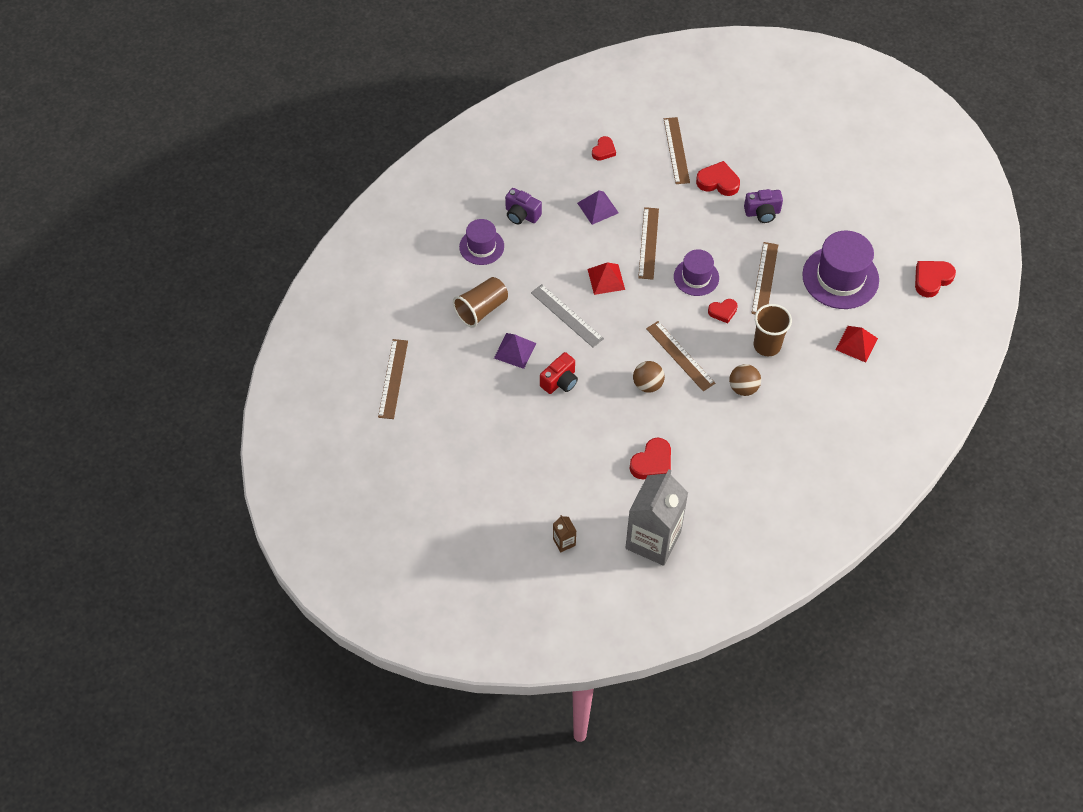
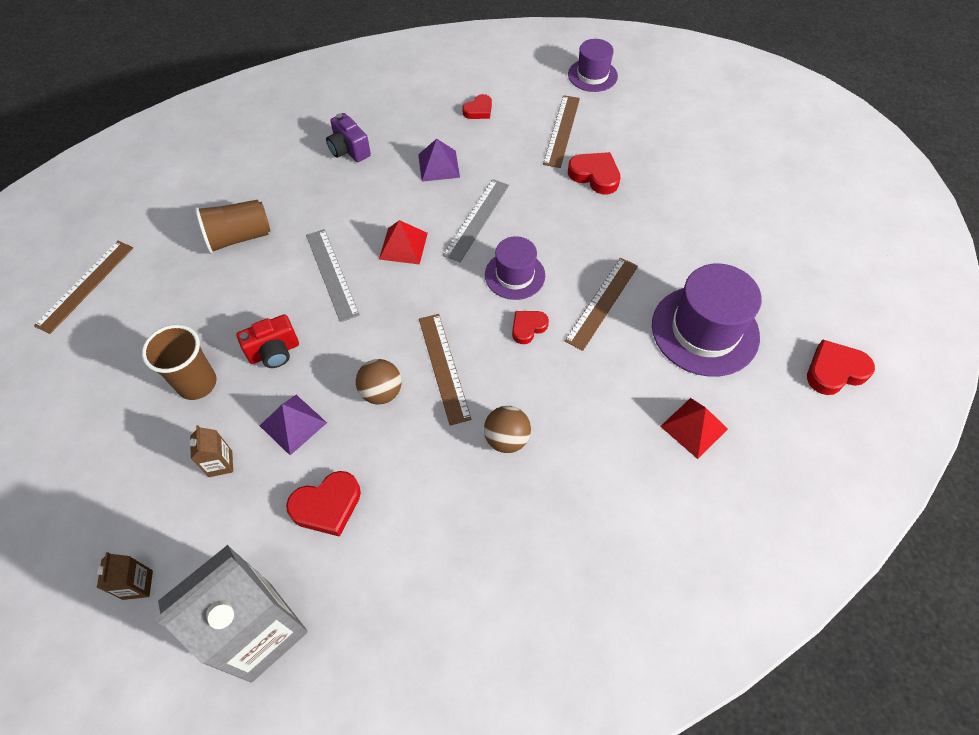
camera: 20 degrees right, 0 degrees up
(481, 246) = (284, 170): purple hat -> purple hat (592, 75)
(515, 350) = (245, 296): purple pyramid -> purple pyramid (293, 424)
(569, 461) = (220, 463): none -> brown carton
(648, 243) = (477, 219): brown ruler -> grey ruler
(723, 311) = (528, 327): red heart -> red heart turned 135 degrees clockwise
(762, 213) = (634, 224): purple camera -> none
(767, 345) = (566, 390): brown cup -> brown cup (197, 383)

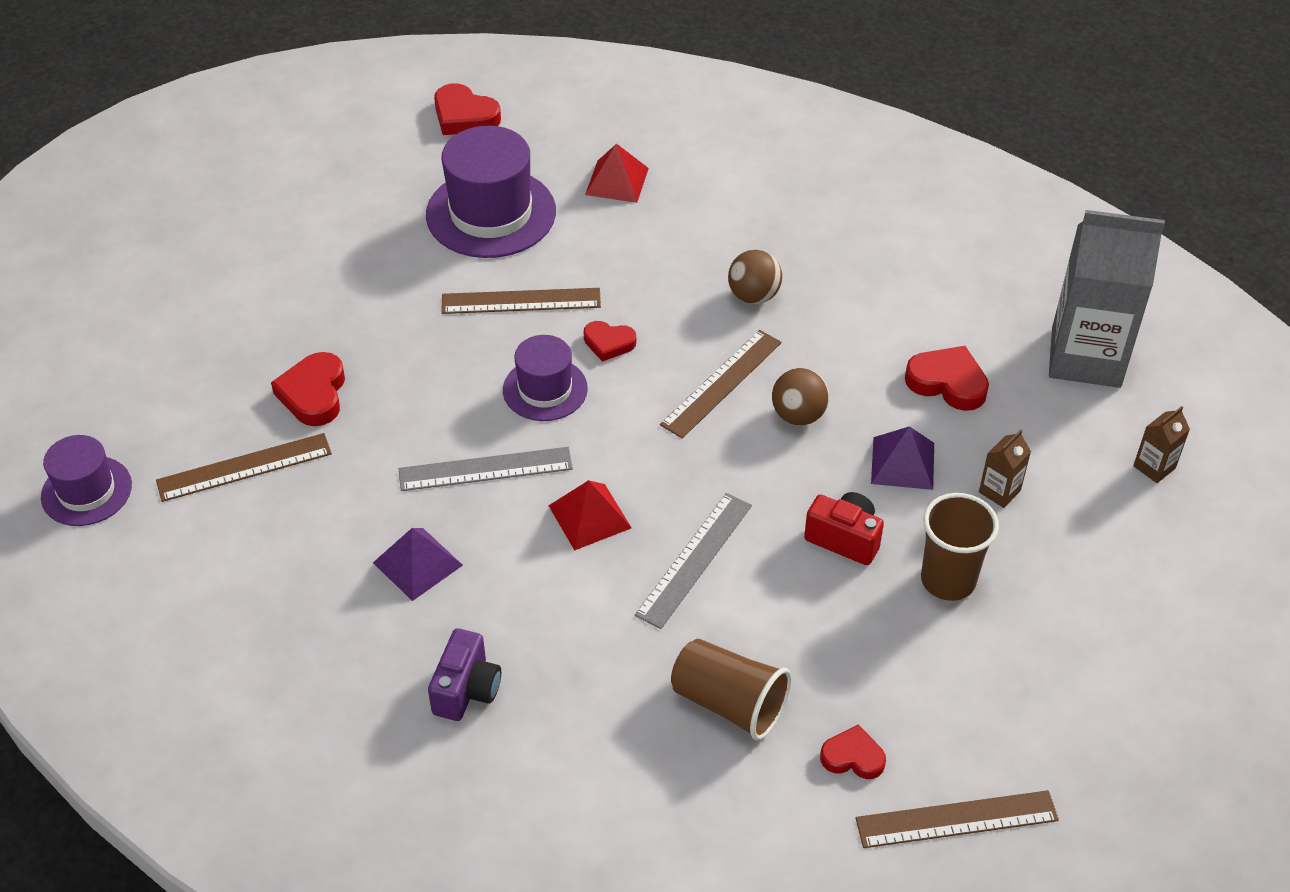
camera: 125 degrees left, 10 degrees down
(478, 110) = (263, 583): red heart -> red heart (853, 757)

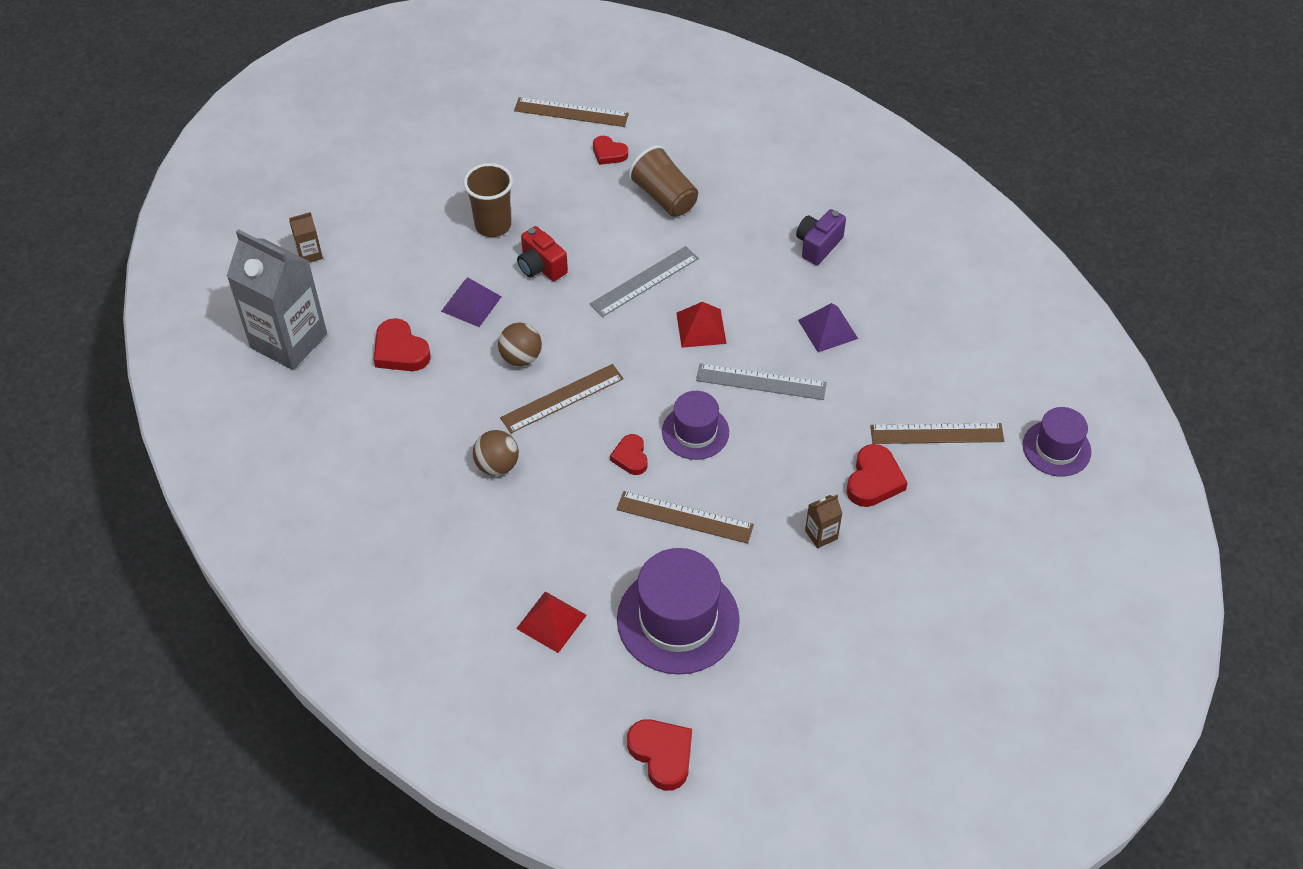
camera: 160 degrees left, 5 degrees up
(609, 343) = (630, 457): red heart -> red heart turned 135 degrees counterclockwise
(999, 491) = (421, 268): brown carton -> brown carton (821, 535)

